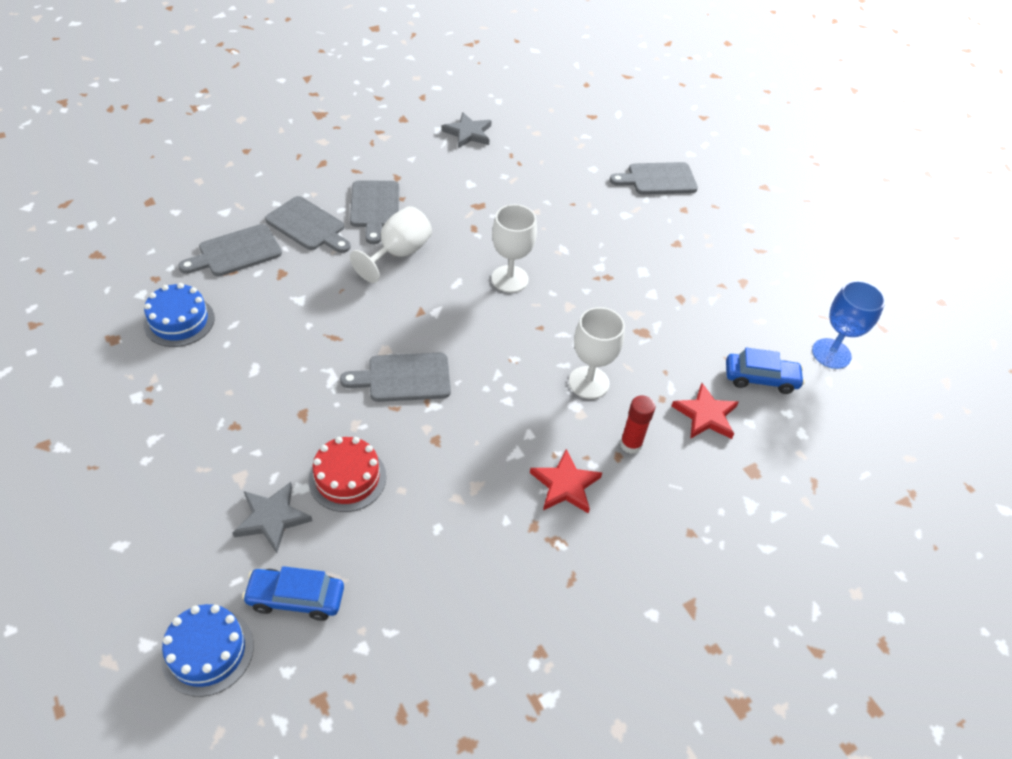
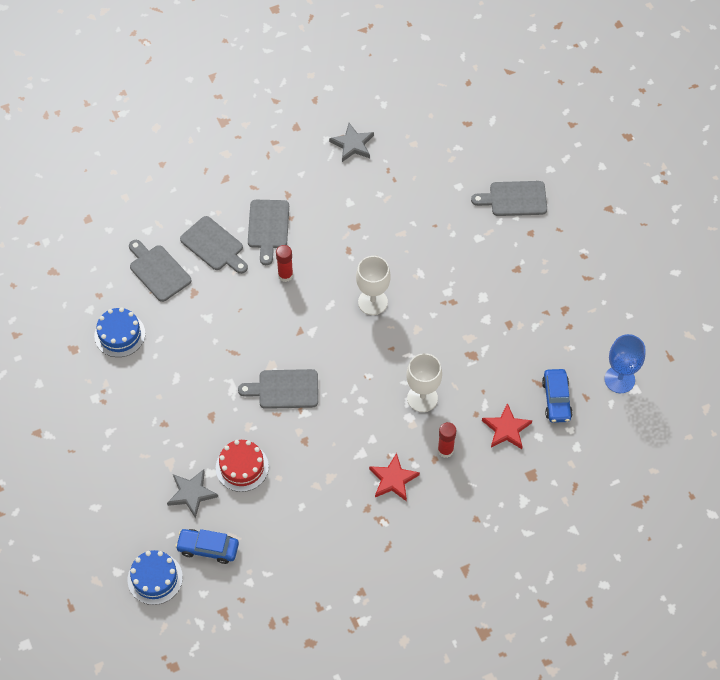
camera: 10 degrees right, 10 degrees up
(236, 252) = (158, 271): grey cutting board -> grey cutting board turned 75 degrees clockwise
(398, 254) = (285, 275): white goblet -> red glue stick
(760, 378) = (556, 399): blue car -> blue car turned 75 degrees clockwise

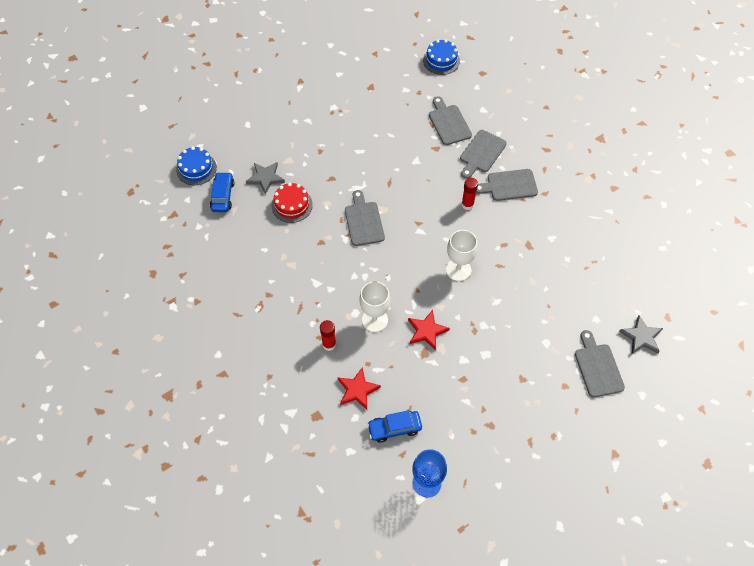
camera: 80 degrees right, 0 degrees up
(119, 335) = (388, 111): blue cake -> blue cake (441, 60)
(158, 271) = (449, 123): grey cutting board -> grey cutting board turned 60 degrees counterclockwise
(352, 144) = (611, 231): grey star -> grey star (641, 337)
(393, 479) = (296, 309): red star -> red star (426, 331)

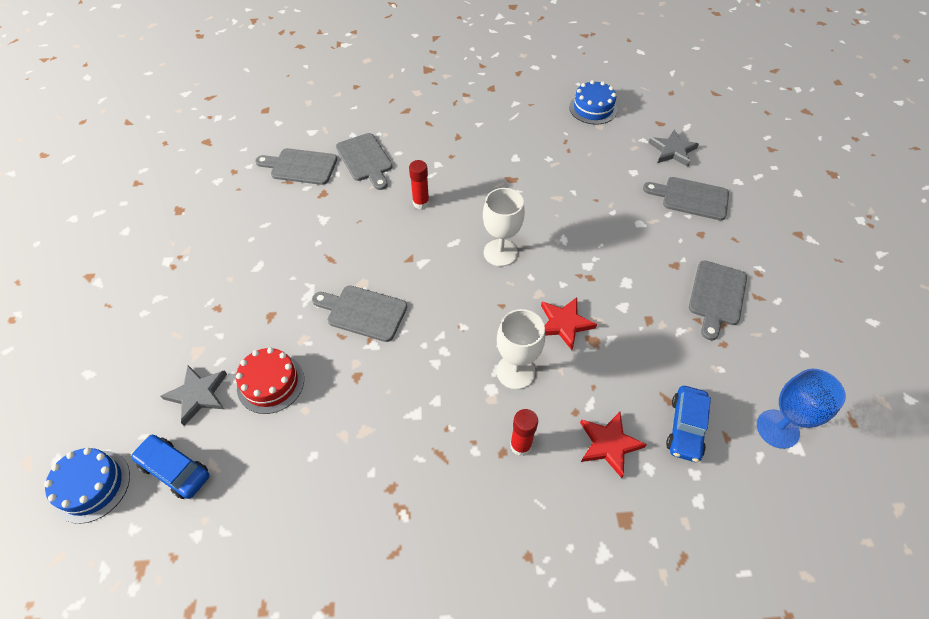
camera: 60 degrees left, 5 degrees down
(441, 60) = (213, 133): blue cake -> blue cake (593, 108)
(509, 185) = (425, 158): grey cutting board -> grey cutting board (716, 296)

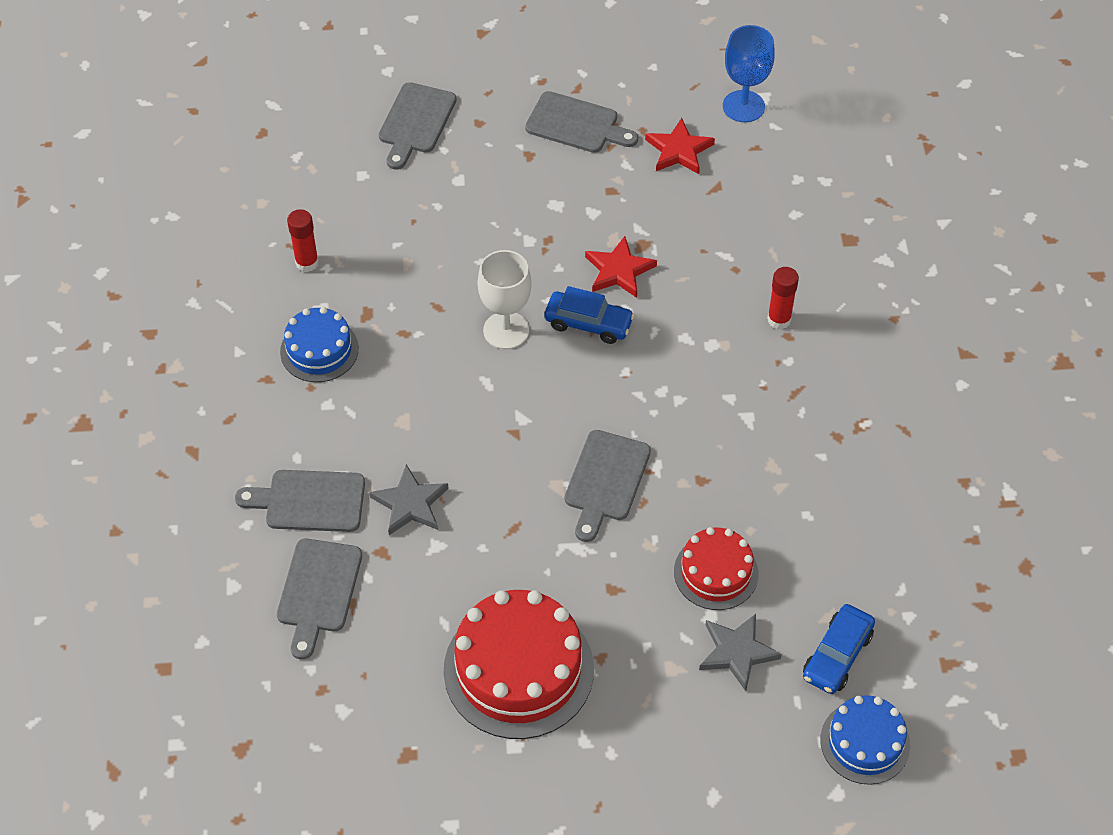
camera: 90 degrees left, 0 degrees up
(221, 262) = (518, 669): none -> red cake
(365, 159) = (309, 501): grey cutting board -> grey cutting board turned 150 degrees counterclockwise
(421, 203) = (409, 423): red glue stick -> red glue stick (307, 263)
(515, 372) = (687, 320): white goblet -> none
(593, 108) = (219, 206): blue cake -> blue cake (319, 350)
(609, 444) = (771, 244): red star -> red star (679, 150)
(672, 151) = (322, 127): grey star -> grey star (410, 504)
(685, 428) = (747, 178): blue car -> blue car (588, 323)

